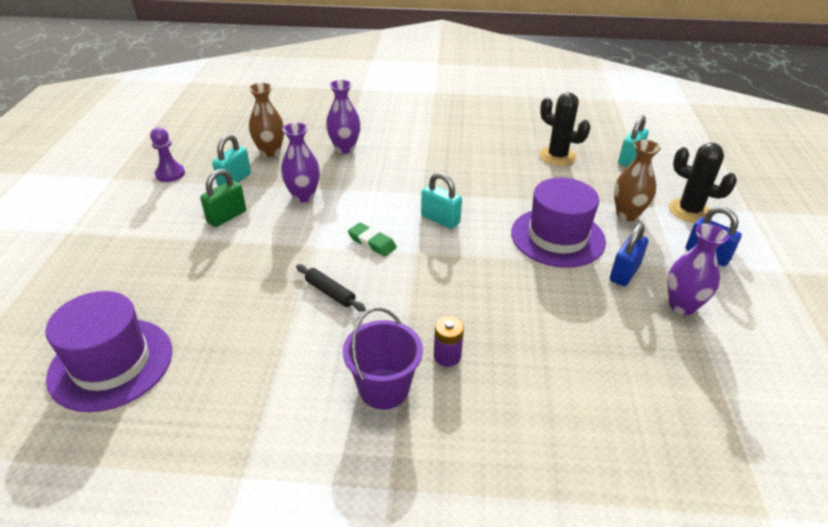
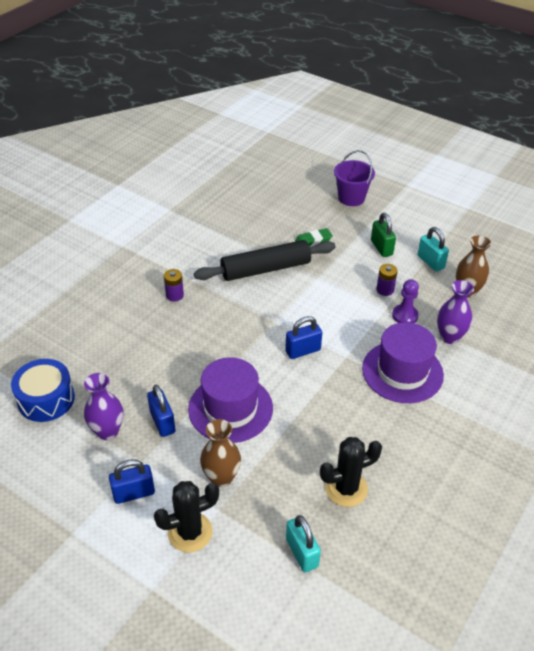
camera: 120 degrees right, 5 degrees up
(111, 363) = (273, 186): purple hat -> purple hat (402, 372)
(170, 174) = (458, 234): purple pawn -> purple pawn (405, 315)
(303, 196) = (385, 290): purple vase -> purple battery
(330, 292) = (266, 269): black rolling pin -> black rolling pin, size x2.22
(372, 242) = (301, 304): green eraser -> green eraser (313, 240)
(384, 388) = (176, 264): purple bucket -> purple bucket (351, 198)
(440, 219) = (303, 351): turquoise padlock -> blue padlock
(718, 383) = (46, 399): none -> blue drum

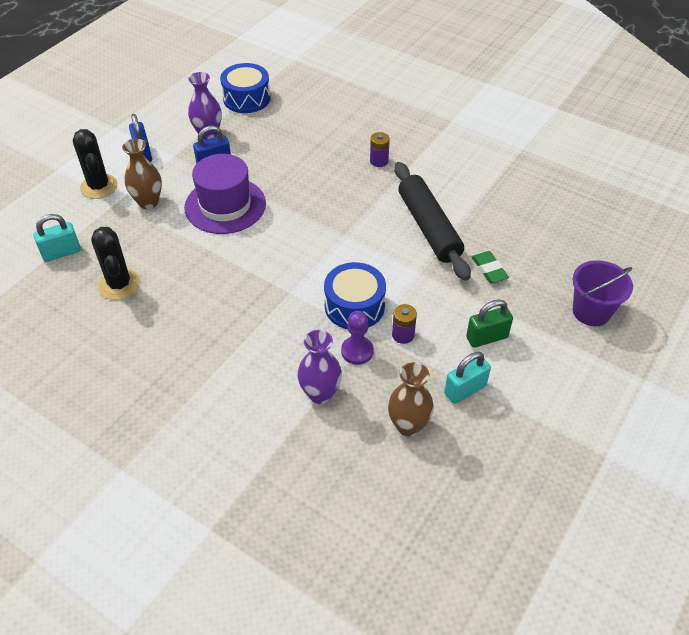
camera: 90 degrees right, 5 degrees up
(303, 351) = (299, 257): blue padlock -> none
(358, 316) = (354, 306): none -> blue drum
(402, 372) = (264, 340): purple hat -> none

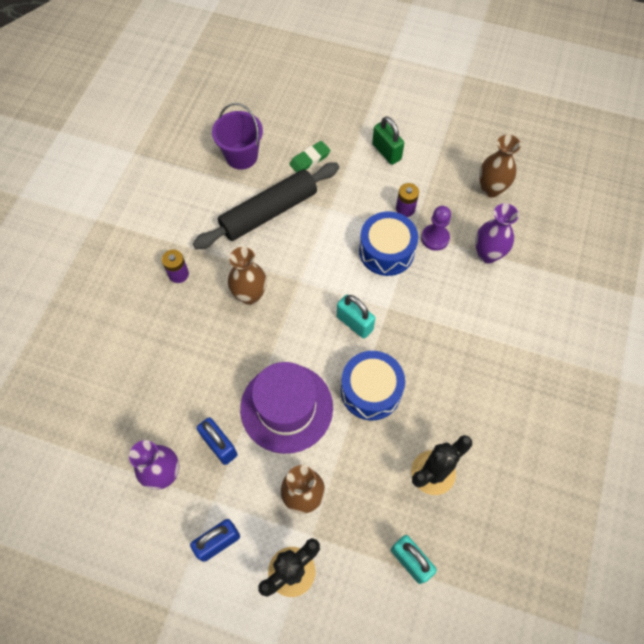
camera: 105 degrees left, 15 degrees up
(246, 98) = (81, 451): blue drum -> blue drum (371, 390)
(341, 201) = (250, 295): none -> brown vase
(465, 390) = (443, 159): turquoise padlock -> turquoise padlock (354, 323)
(591, 311) = (335, 89): purple bucket -> purple bucket (241, 156)

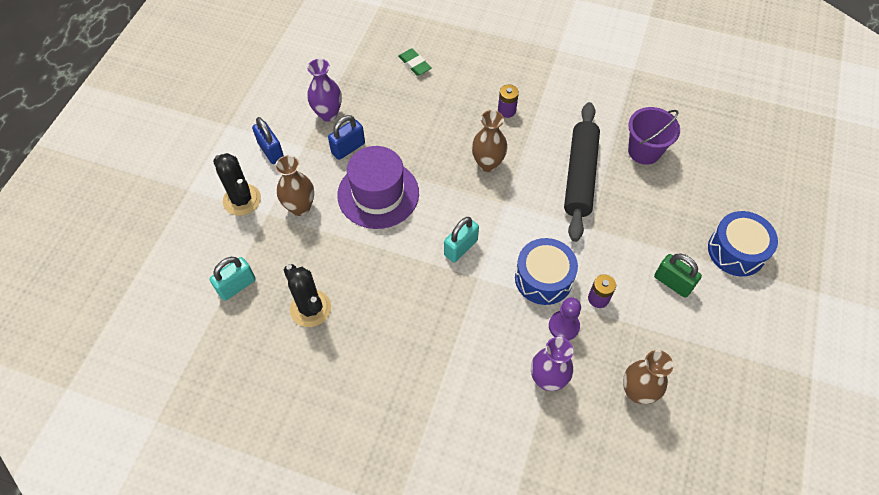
camera: 90 degrees right, 5 degrees down
(269, 212) = (579, 176): black rolling pin -> black rolling pin turned 45 degrees clockwise
(309, 159) = (650, 209): green eraser -> green eraser (414, 64)
(371, 390) = (391, 260): blue drum -> blue drum (736, 251)
(386, 152) = (672, 283): green padlock -> green padlock turned 75 degrees clockwise

